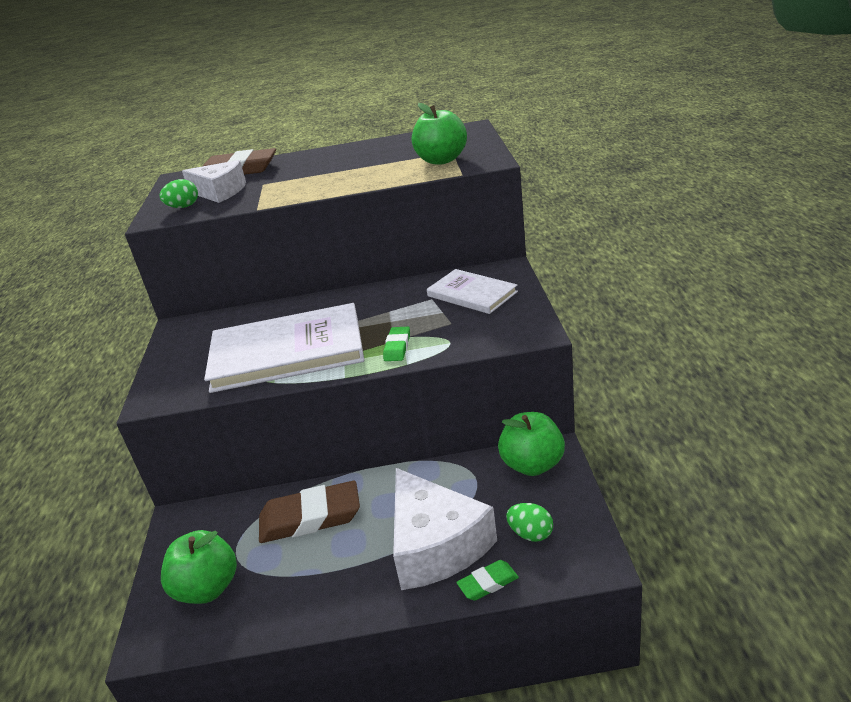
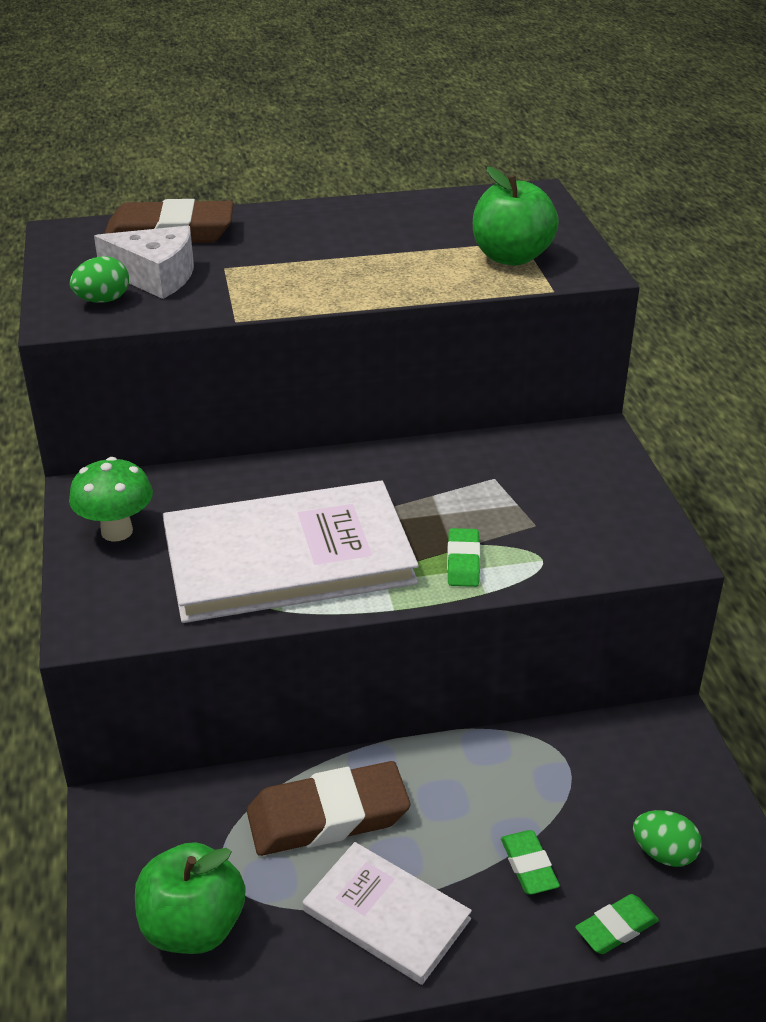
camera: 10 degrees left, 5 degrees up
(188, 345) = (117, 531): none -> green mushroom
(435, 544) = (528, 866): white cheese -> green eraser
(472, 294) = (555, 475): white book -> white book (386, 915)
(532, 465) = (647, 744): green apple -> none

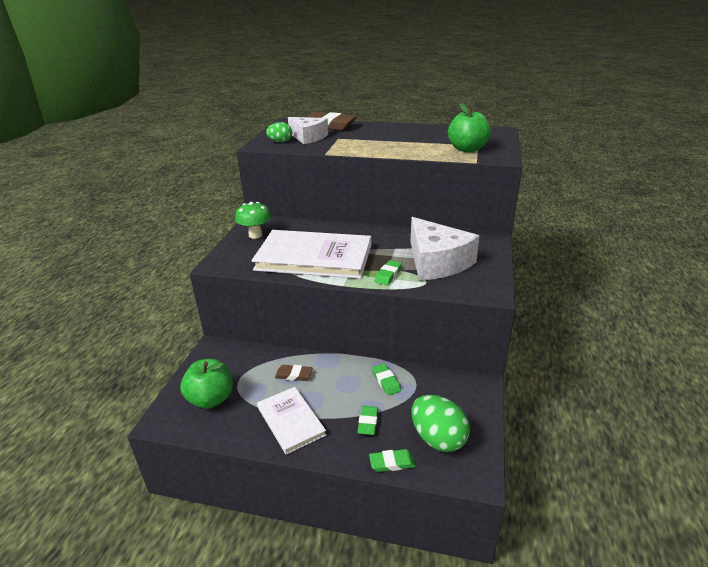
camera: 25 degrees right, 5 degrees down
(328, 816) = (294, 375): brown eraser -> brown eraser, size x0.50
(510, 771) = (386, 381): none -> green eraser
(532, 508) = (436, 262): none -> white cheese
(664, 853) = (438, 438): green egg -> green egg, size x1.74

